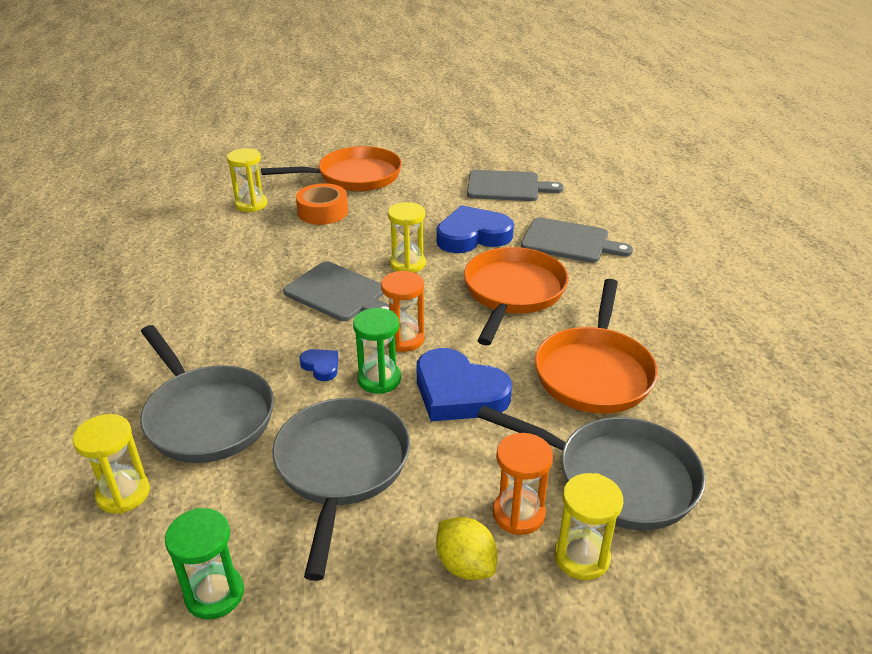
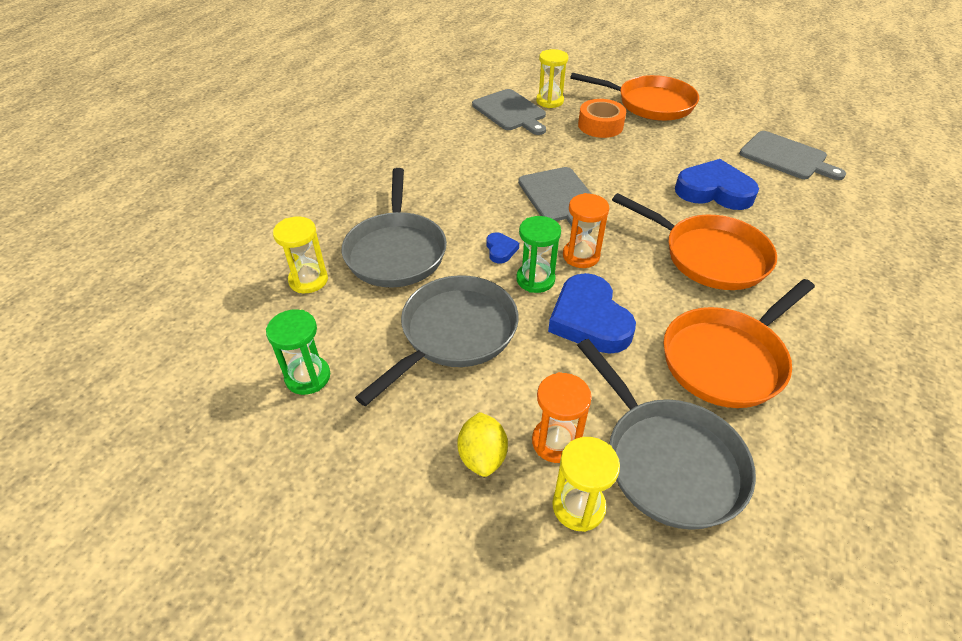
camera: 35 degrees right, 10 degrees up
(407, 264) = (635, 194): yellow hourglass -> none
(512, 293) = (708, 256): orange pan -> orange pan turned 75 degrees clockwise
(569, 241) = (806, 230): grey cutting board -> grey cutting board (510, 112)

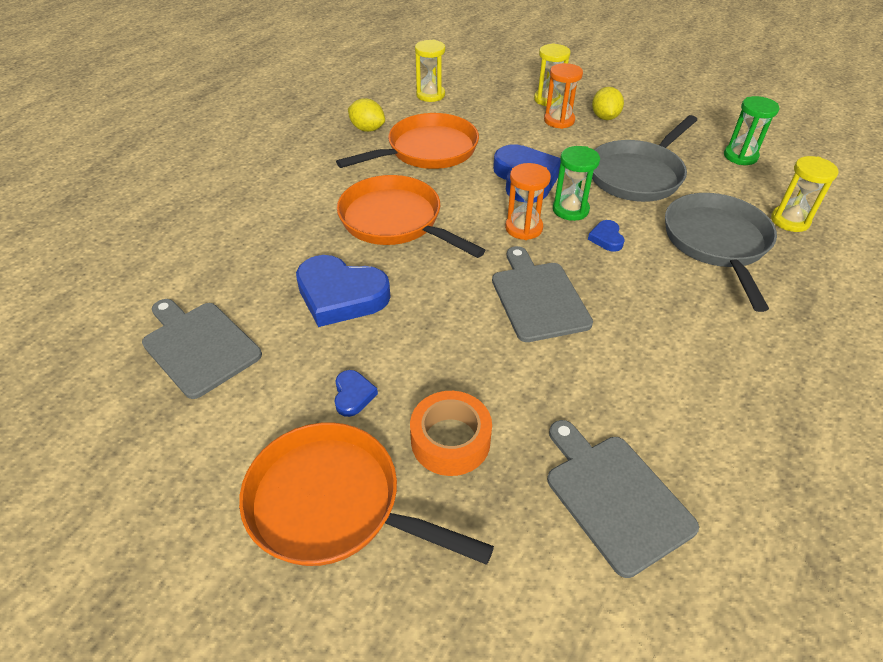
camera: 175 degrees left, 0 degrees up
(549, 101) = (535, 530): yellow hourglass -> yellow hourglass (430, 95)
(666, 140) = (353, 395): none -> blue heart
(667, 460) = (492, 111): grey pan -> none
(835, 398) = (367, 129): none -> yellow lemon

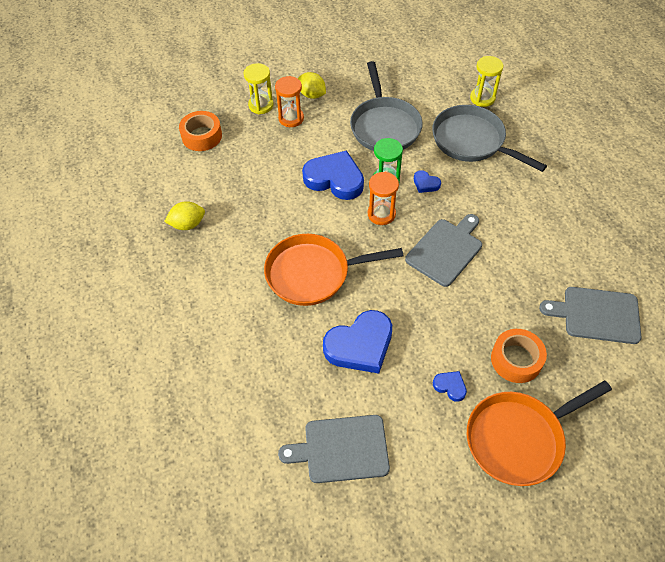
camera: 50 degrees left, 10 degrees up
(427, 151) = (251, 208): orange pan -> none
(430, 95) = (183, 161): yellow hourglass -> none
(470, 90) = (202, 136): none -> orange tape
(538, 297) = (446, 250): grey cutting board -> grey cutting board turned 105 degrees clockwise
(740, 156) = (412, 70): green hourglass -> none

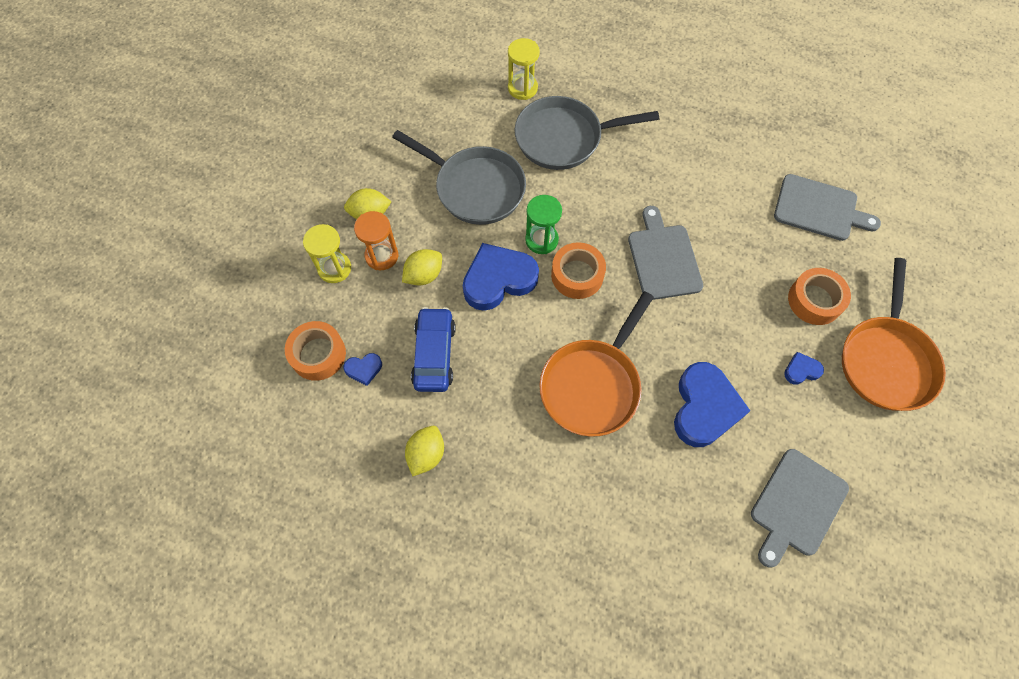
camera: 50 degrees left, 10 degrees up
(254, 184) = (434, 354): none -> blue car
(299, 144) = (424, 275): none -> yellow lemon
(381, 214) = (577, 275): orange hourglass -> orange tape
(425, 184) = (576, 212): blue heart -> blue heart (364, 369)
(597, 315) = (819, 209): grey cutting board -> grey cutting board turned 120 degrees counterclockwise

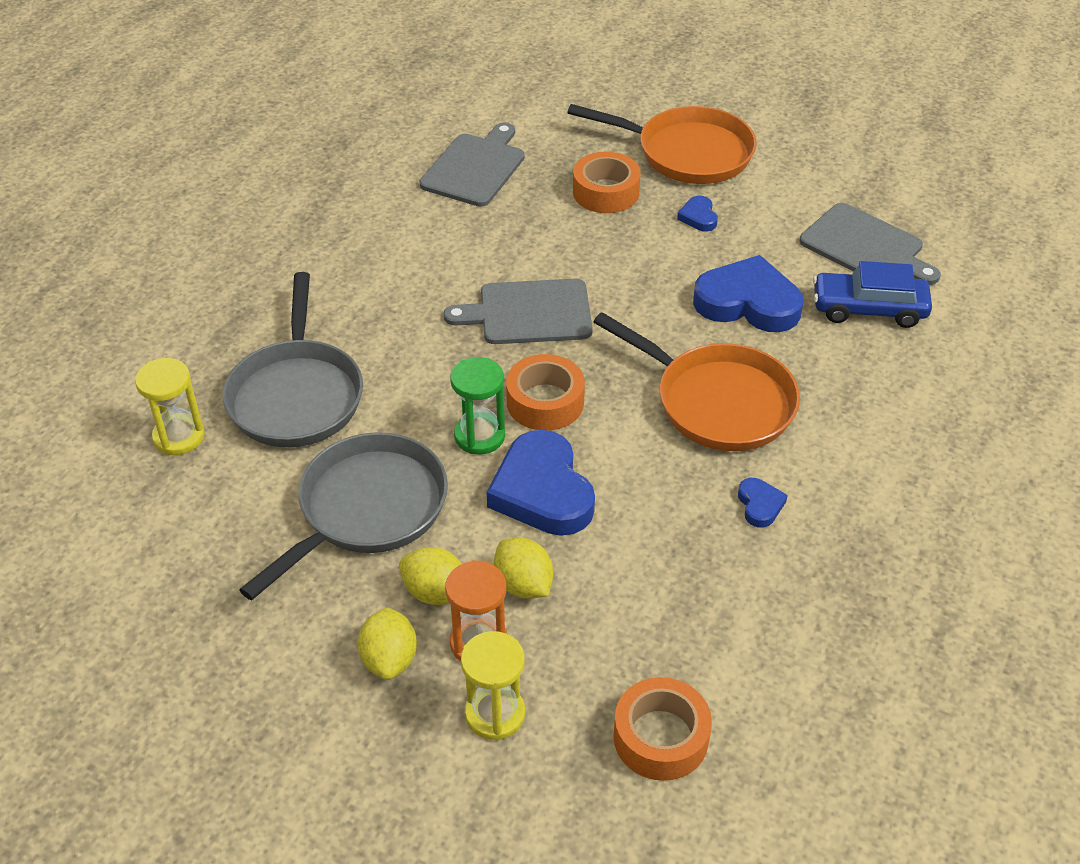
camera: 85 degrees left, 20 degrees down
(364, 369) = (689, 670): blue heart -> blue heart (760, 505)
(426, 454) = (827, 592): yellow lemon -> yellow lemon (436, 593)
(434, 354) = (666, 576): blue car -> blue car (868, 309)

